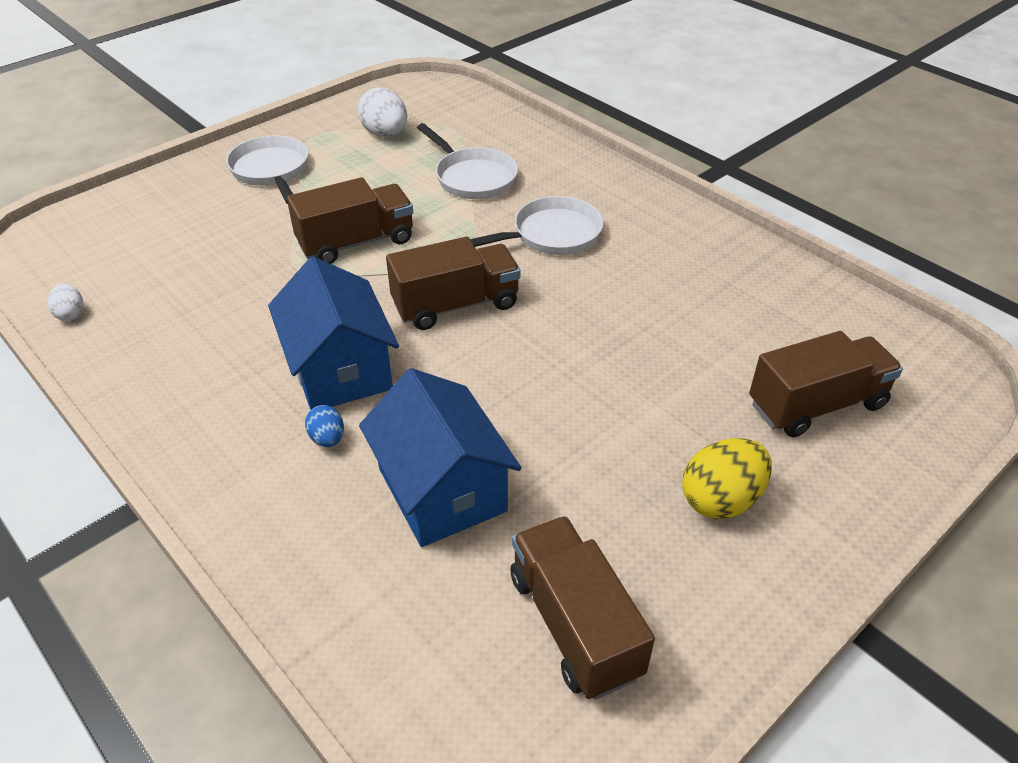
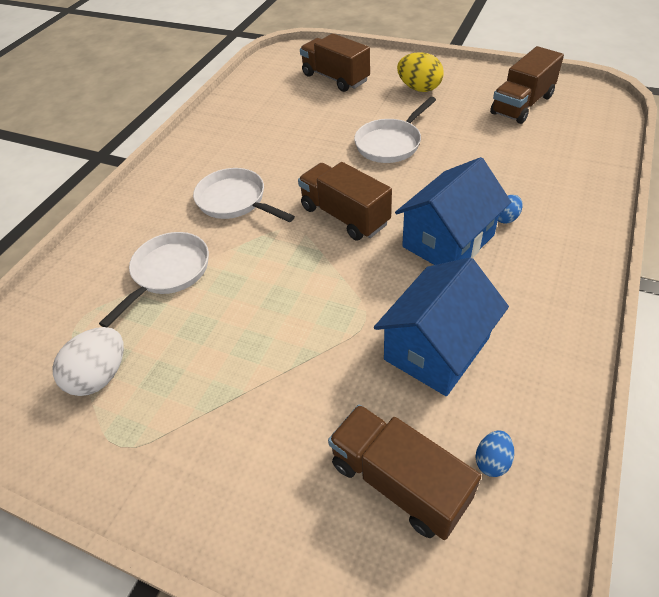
camera: 110 degrees left, 5 degrees up
(71, 314) = (540, 460): white egg -> none
(102, 289) = (492, 461): none -> blue egg
(271, 171) = (213, 443): white pan -> white pan (390, 144)
(356, 242) = (304, 303): brown truck -> brown truck (398, 482)
(442, 490) = (495, 163): blue house -> blue house (437, 348)

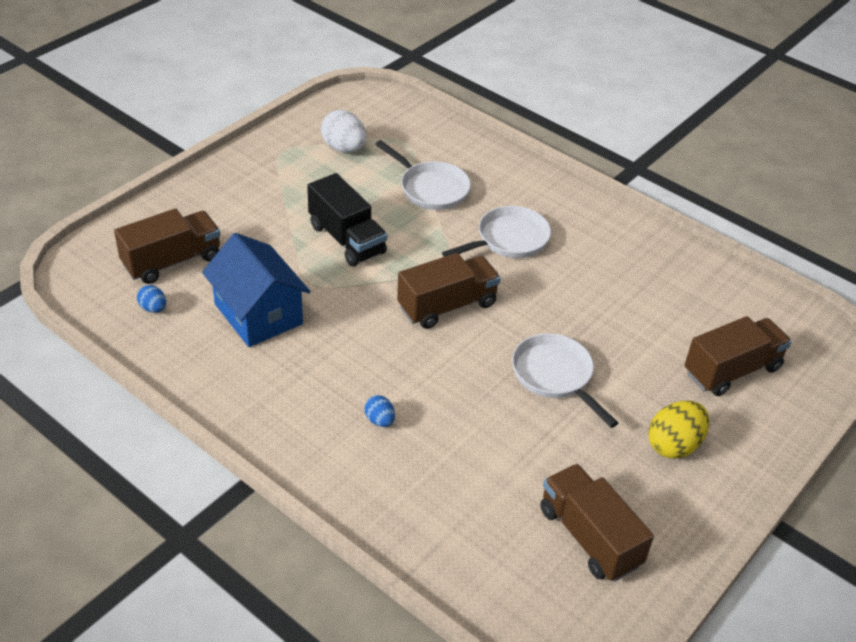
camera: 100 degrees right, 5 degrees down
(280, 315) = (347, 239): none -> black truck
(448, 241) = (372, 365): blue house -> none

